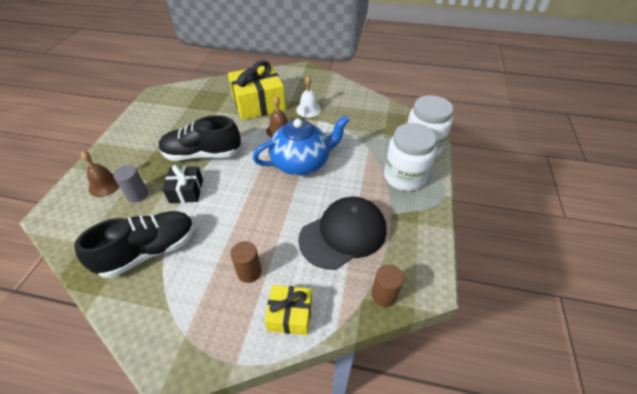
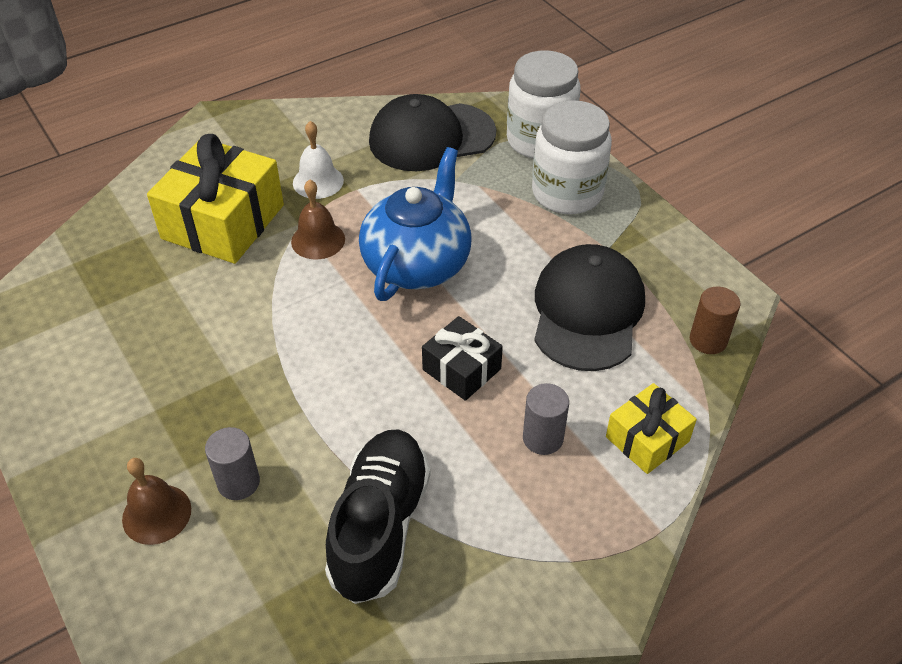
camera: 45 degrees left, 0 degrees up
(186, 191) = (308, 419): black gift -> black gift (461, 369)
(202, 154) = (250, 355): black shoe -> none
(249, 272) = (543, 438): brown cylinder -> grey cylinder
(374, 118) = (431, 137): none -> black cap

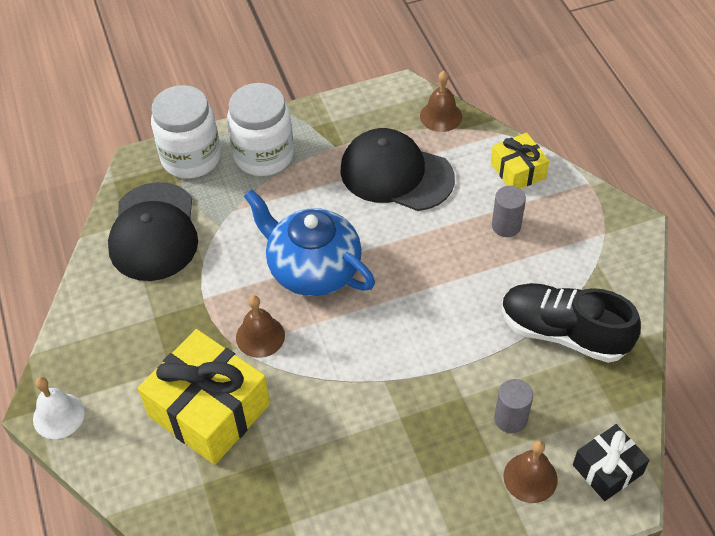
camera: 75 degrees left, 5 degrees up
(318, 181) = (181, 327): white bell -> white bell (58, 415)
(461, 369) = (433, 260): black gift -> black gift (607, 469)
(708, 340) = (441, 116): brown cylinder -> brown bell

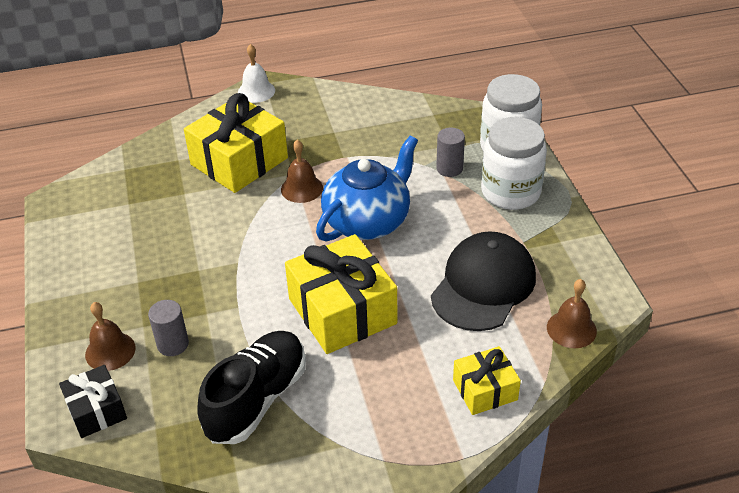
camera: 95 degrees right, 10 degrees down
(154, 232) = (422, 129): black cap -> none
(443, 278) = (342, 311): none -> yellow gift
(506, 226) = (404, 369): grey cylinder -> grey cylinder (449, 168)

